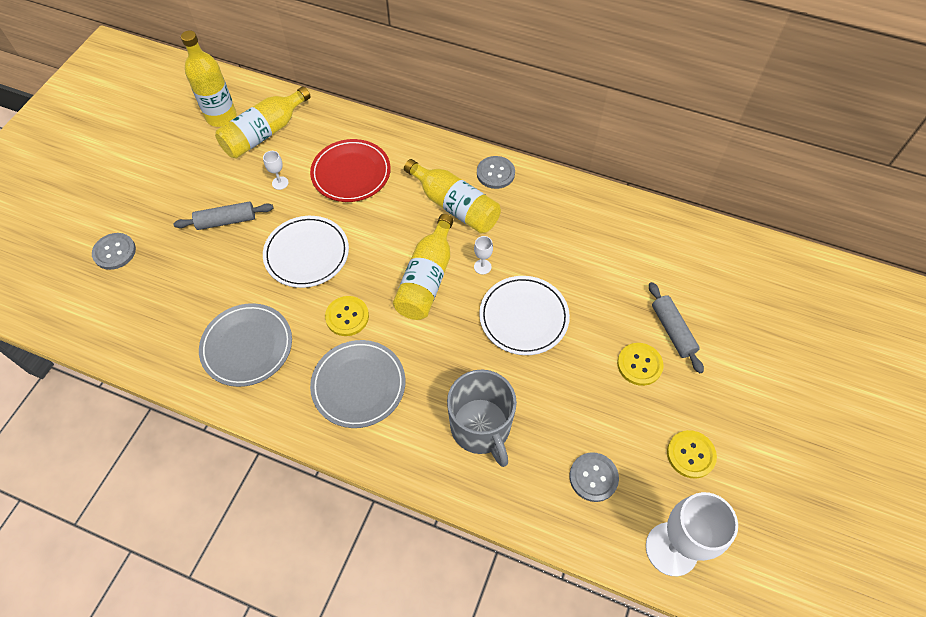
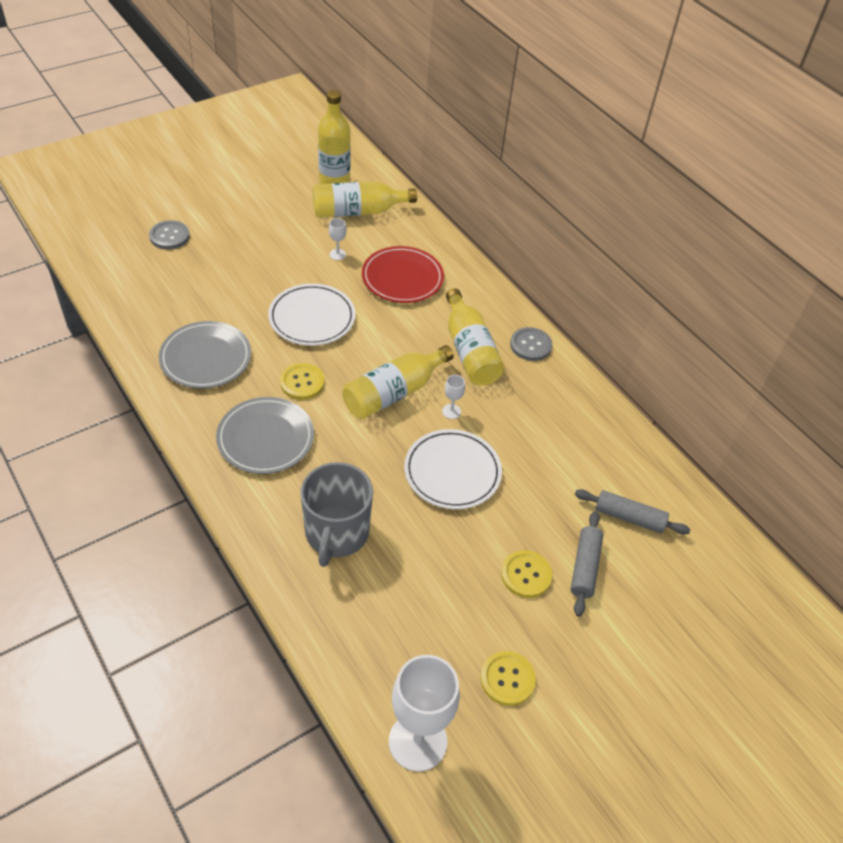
camera: 30 degrees right, 10 degrees down
(226, 221) = (270, 259): grey rolling pin -> grey rolling pin (629, 517)
(593, 477) = (399, 636): grey button -> none

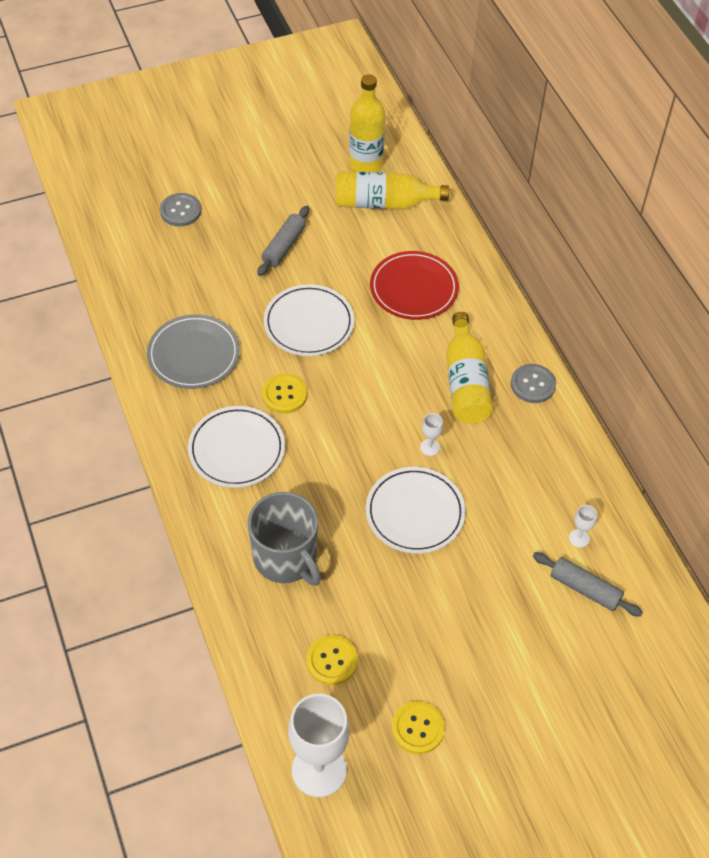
camera: 15 degrees right, 5 degrees up
(265, 438) = (237, 449): grey plate -> white plate
(336, 533) = (286, 558): grey mug -> grey mug turned 60 degrees counterclockwise
(337, 254) = (350, 252): white goblet -> white goblet (579, 538)
(394, 393) = (375, 418): yellow bottle -> none
(526, 575) = (462, 630): yellow button -> yellow button (332, 661)
(584, 567) = (524, 632): grey rolling pin -> grey rolling pin (284, 246)

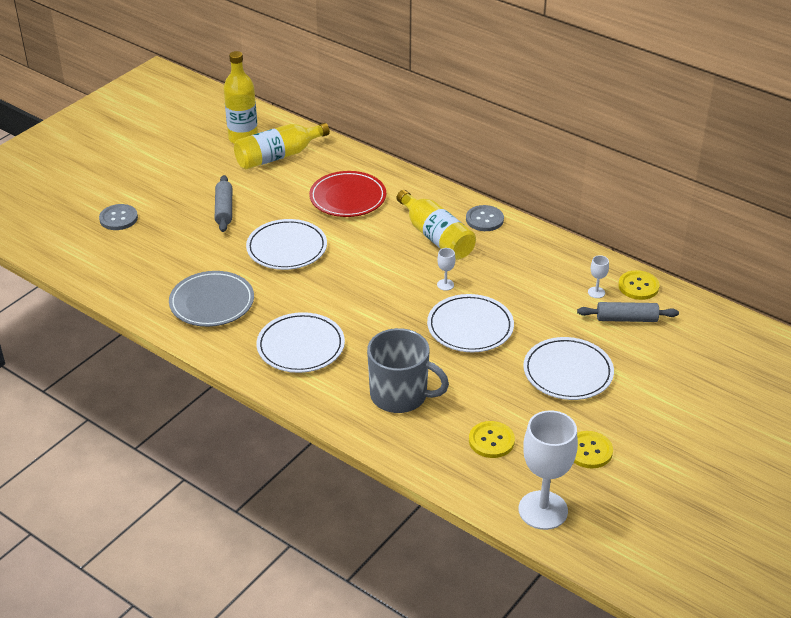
camera: 30 degrees left, 15 degrees down
(284, 394) = (307, 298): yellow button -> yellow button (638, 286)
(470, 621) = (568, 372): none -> white plate

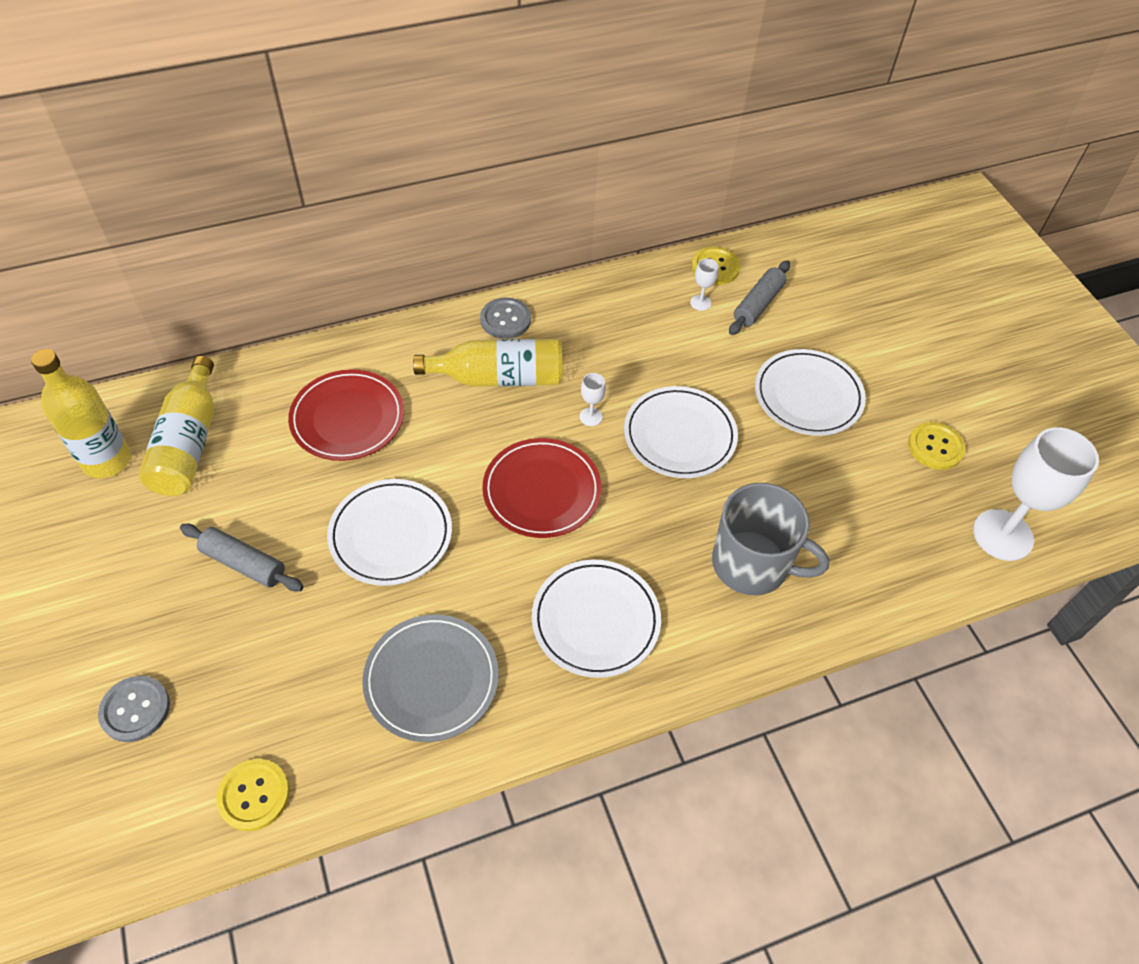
camera: 60 degrees left, 15 degrees up
(370, 289) = (542, 491): none -> red plate
(400, 395) = (752, 564): grey mug -> grey mug turned 60 degrees clockwise
(491, 441) = (875, 520): yellow button -> yellow button (254, 795)

